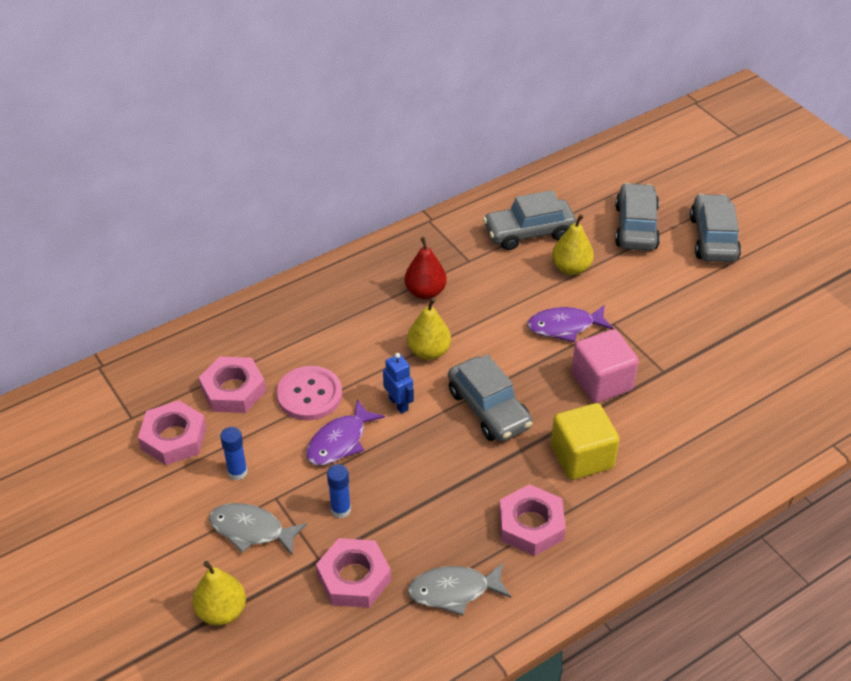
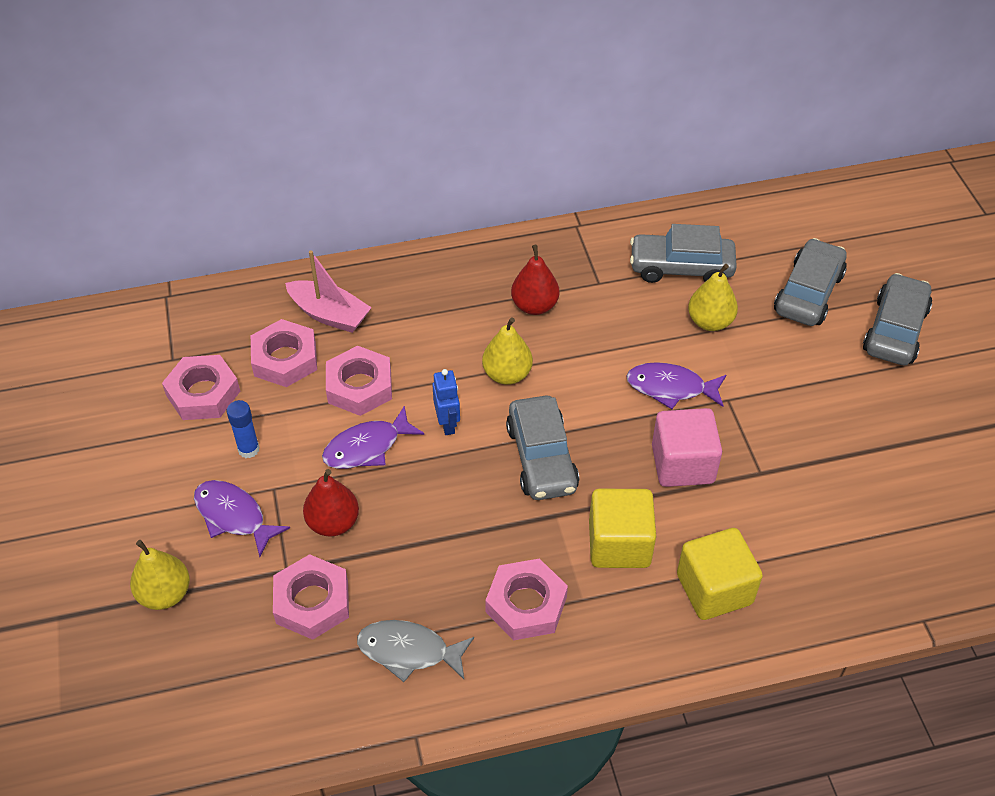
camera: 20 degrees right, 5 degrees up
(251, 530) = (233, 516): grey fish -> purple fish
(254, 344) = (329, 314): none -> pink boat
(309, 395) = (359, 386): pink button -> pink nut
(340, 510) = (333, 523): blue glue stick -> red pear
(670, 469) = (714, 589): none -> yellow cube

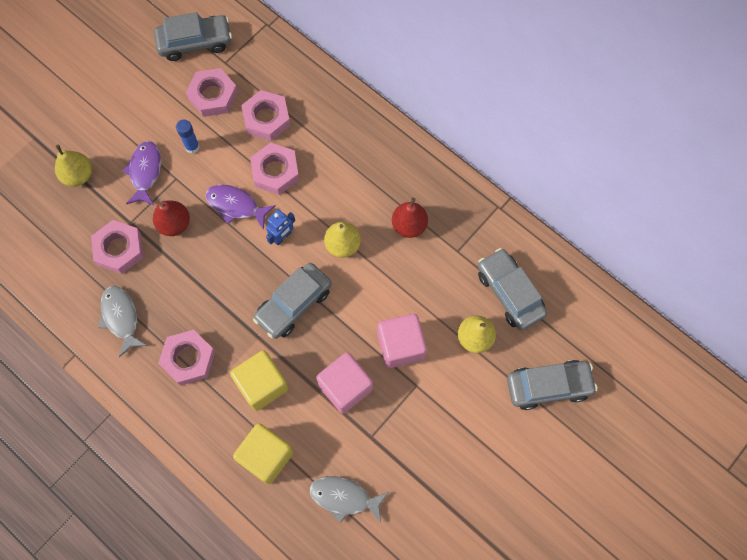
camera: 55 degrees right, 20 degrees up
(329, 314) = (316, 117): pink boat -> none
(671, 388) = (401, 346): purple fish -> pink cube
(818, 537) = (344, 497): none -> grey fish
(894, 330) = (556, 460): grey car -> grey car (195, 42)

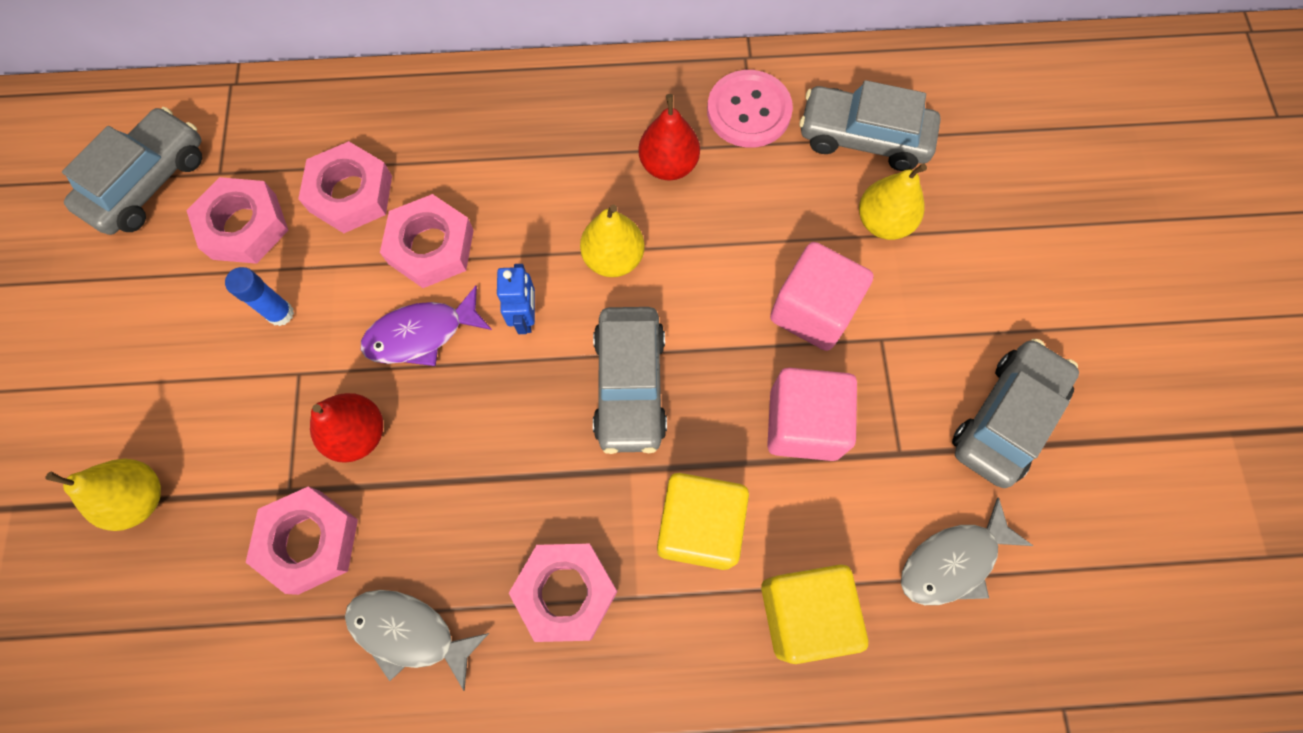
camera: 45 degrees left, 0 degrees up
(145, 172) = (243, 404): purple fish -> none
(471, 233) = (749, 111): none -> pink button
(548, 386) = (1018, 199): grey car -> grey car (1006, 418)

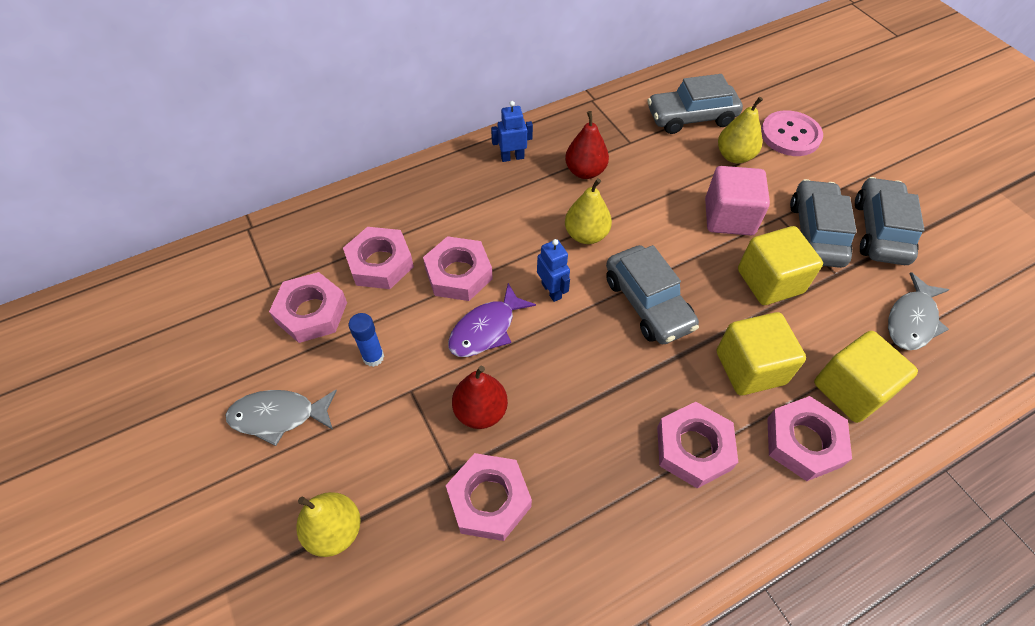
camera: 25 degrees left, 15 degrees down
(149, 182) = (218, 311): grey car -> grey car (815, 233)
(409, 633) = (603, 527): grey fish -> grey fish (278, 416)
(588, 106) = (512, 157): none -> blue robot
(699, 648) = (803, 442): none -> pink nut
(749, 111) = (614, 126): pink button -> pink button (790, 135)
(803, 424) = (769, 281): pink cube -> yellow cube

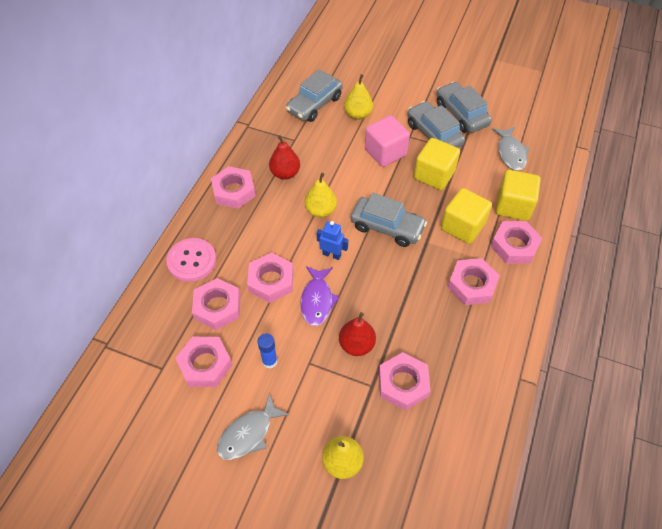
camera: 40 degrees left, 0 degrees up
(512, 157) = (234, 191): blue robot -> pink nut
(790, 135) = (375, 85): pink button -> pink button (192, 260)

